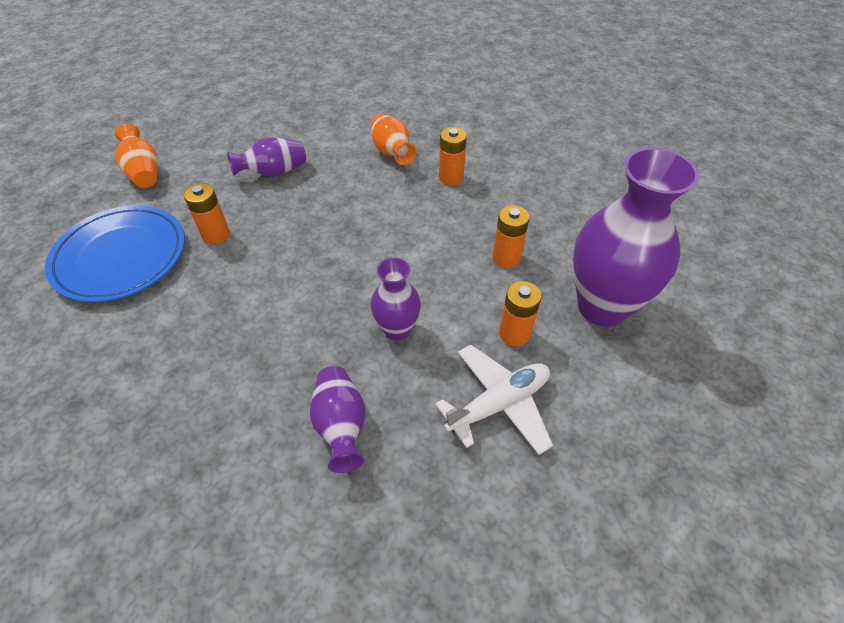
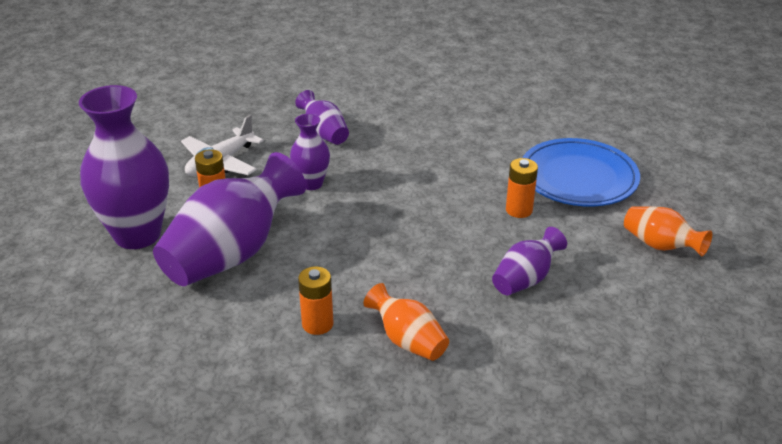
camera: 160 degrees right, 15 degrees down
(506, 257) = (232, 254): orange battery -> purple vase

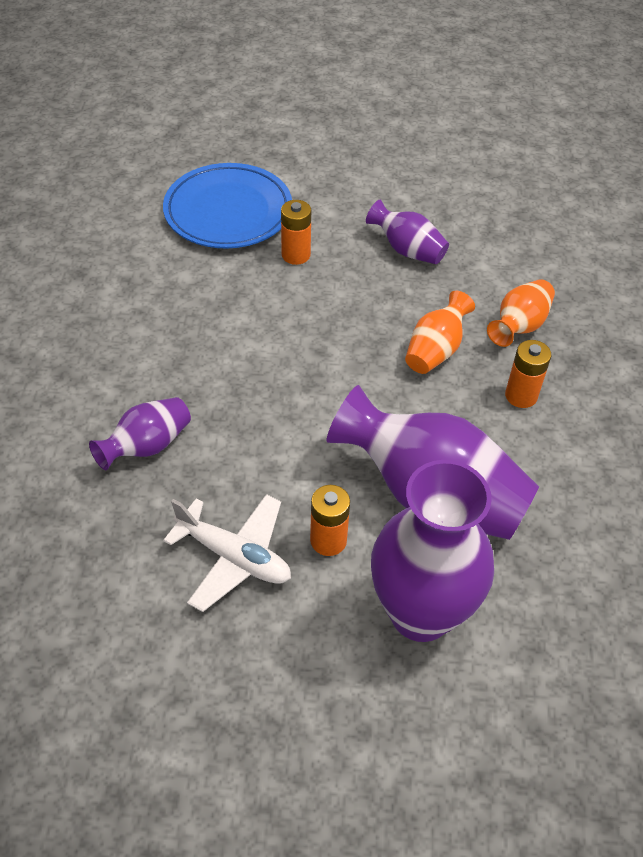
camera: 100 degrees left, 15 degrees up
(311, 184) = (272, 440): purple vase -> none
(660, 245) = (334, 165): orange vase -> orange vase (435, 350)

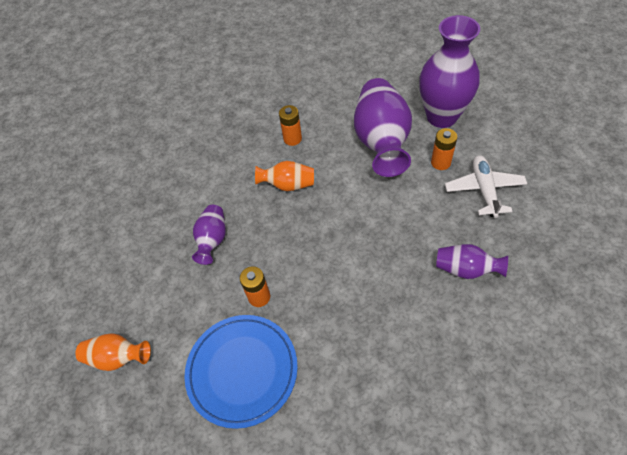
camera: 115 degrees left, 5 degrees up
(519, 326) = (242, 160): orange vase -> orange vase (118, 357)

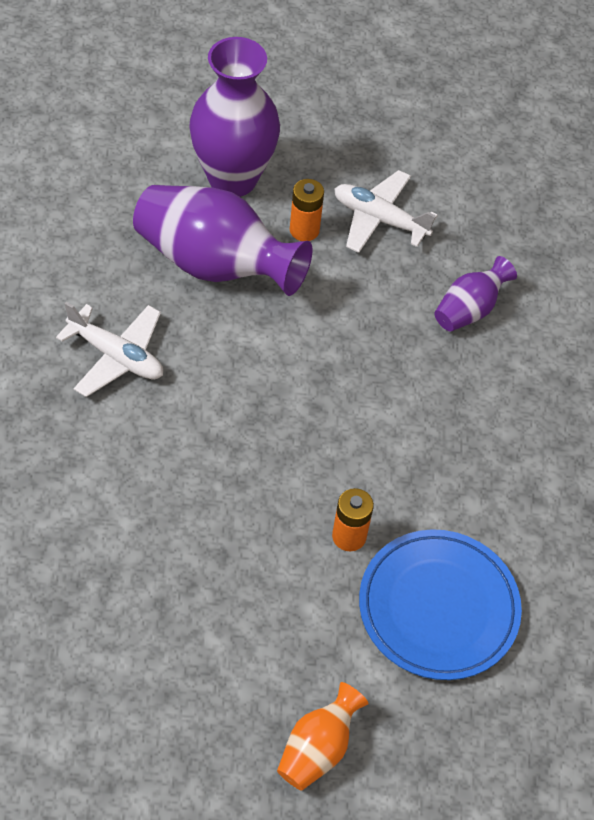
camera: 70 degrees left, 0 degrees up
(213, 240) = (215, 545): purple vase -> none
(288, 185) = (196, 407): orange vase -> none
(292, 139) = (116, 356): orange battery -> white plane

